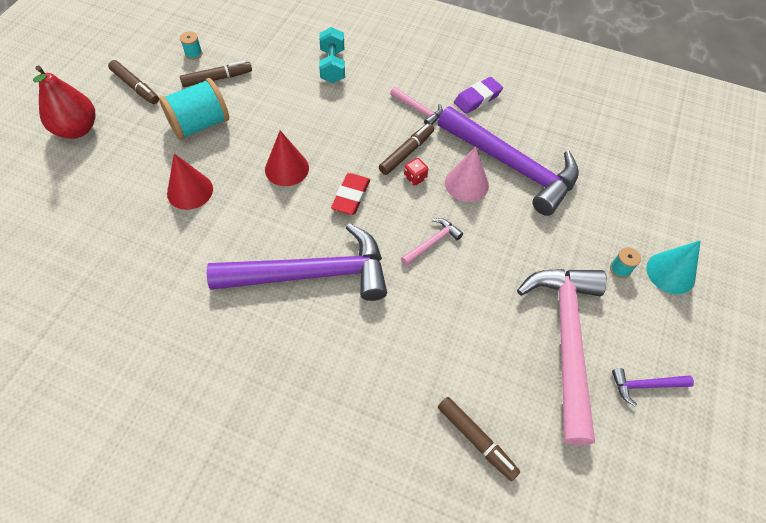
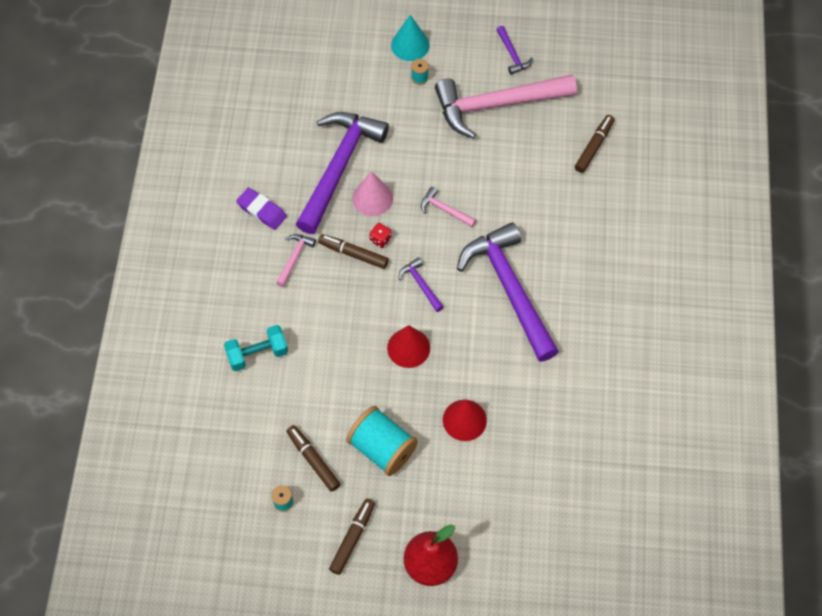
camera: 105 degrees left, 5 degrees up
(351, 196) = (420, 284): red eraser -> purple hammer

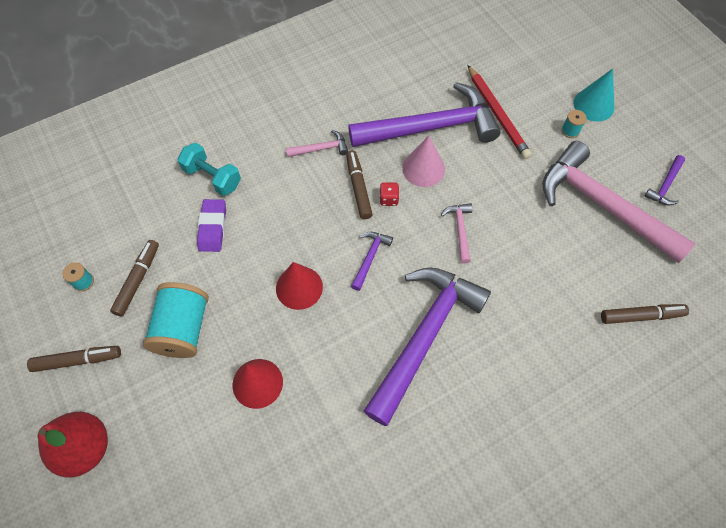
camera: 55 degrees right, 0 degrees up
(262, 211) = (346, 101): purple eraser -> purple eraser (213, 227)
(364, 114) = (497, 114): none -> red pencil

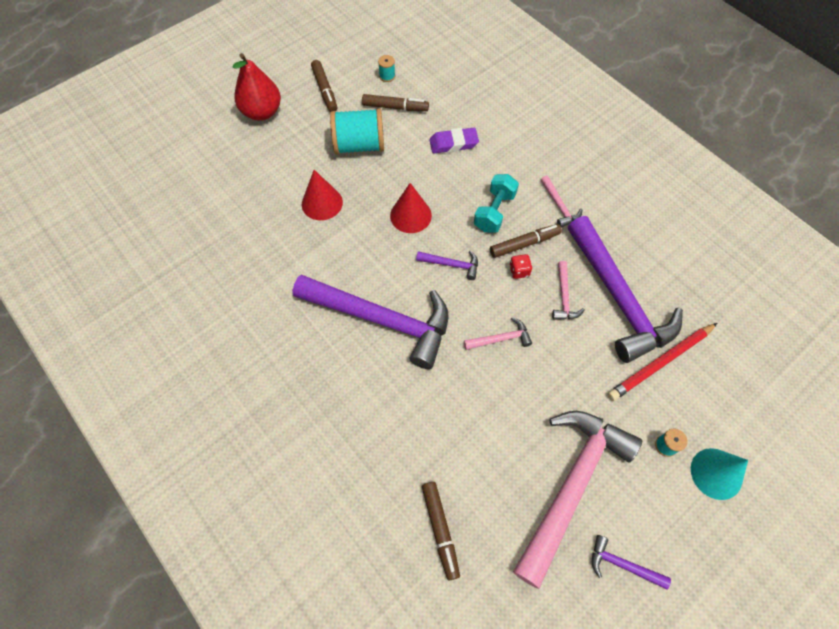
camera: 80 degrees right, 0 degrees up
(212, 177) = (502, 132): turquoise dumbbell -> turquoise dumbbell (494, 212)
(423, 168) = (564, 297): pink cone -> pink hammer

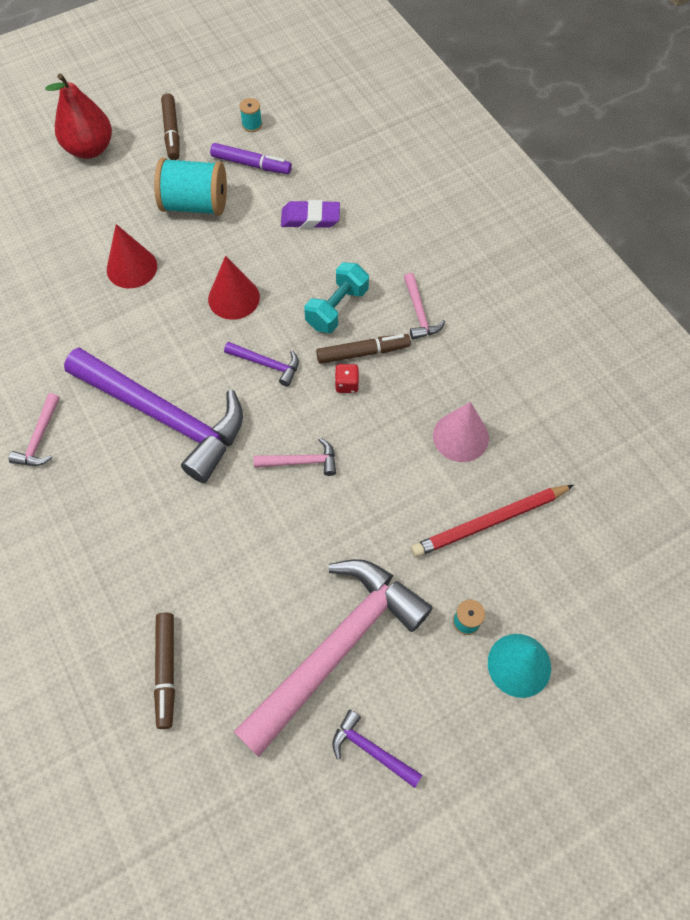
camera: 10 degrees right, 0 degrees up
(395, 107) = (251, 164): brown marker -> purple marker
(564, 297) = (393, 424): pink hammer -> pink hammer (40, 438)
(619, 298) = (460, 436): purple hammer -> pink cone

